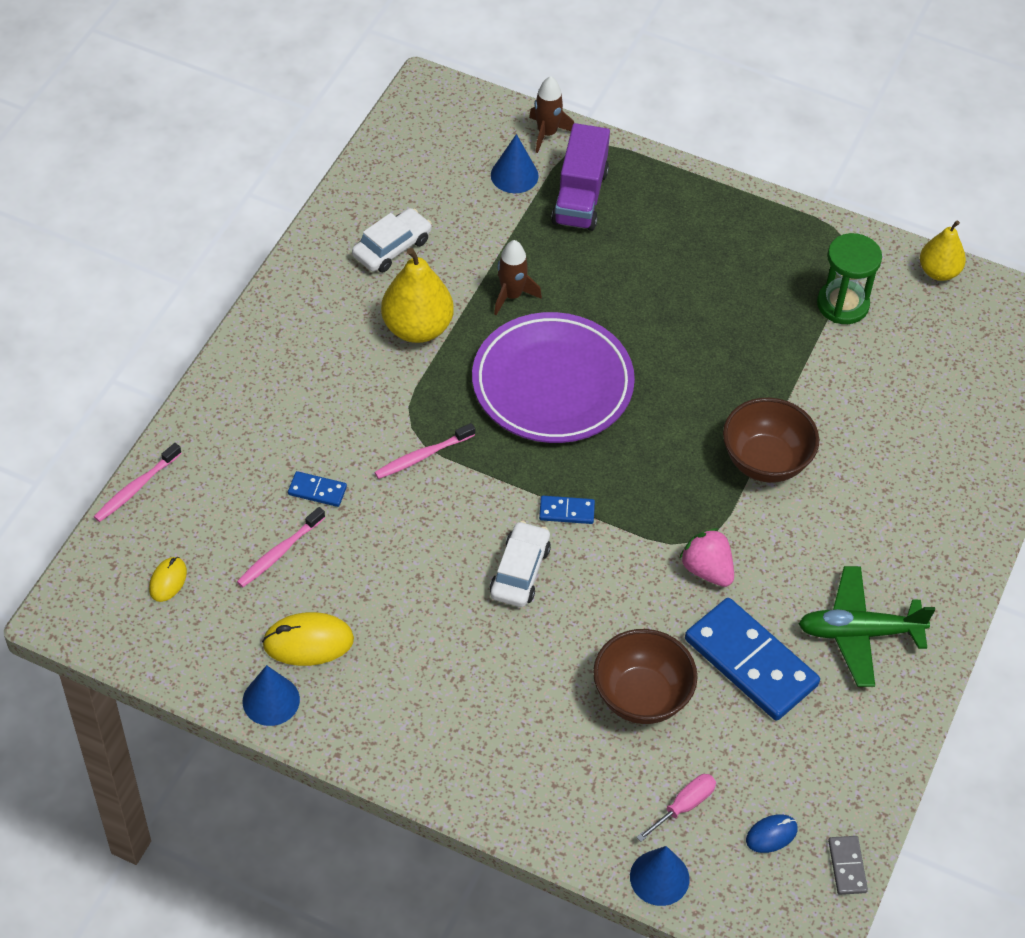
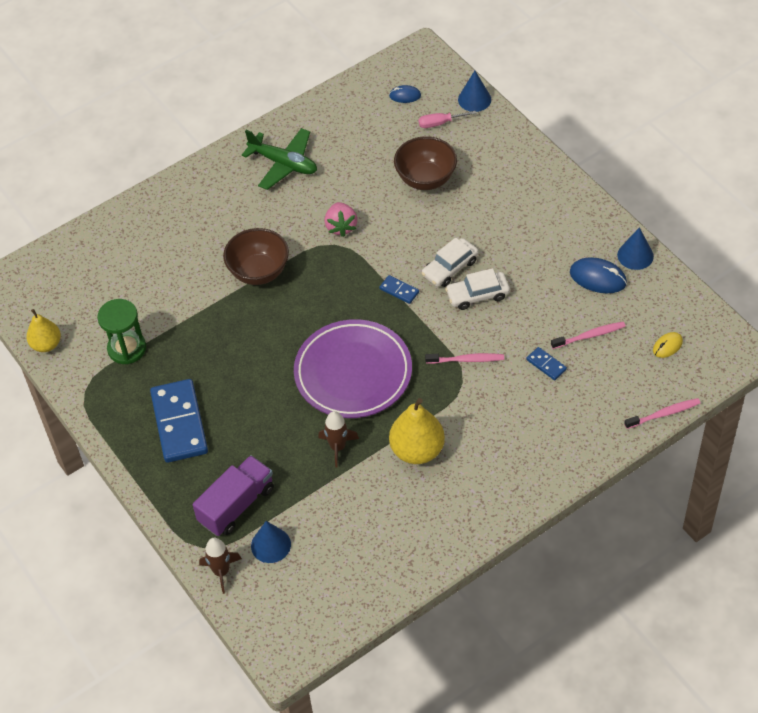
camera: 145 degrees left, 0 degrees up
(308, 642) = (598, 278): yellow mouse -> blue mouse
(392, 248) = (398, 521): white car -> white car (477, 295)
(750, 662) = (354, 172): blue domino -> blue domino (179, 423)
(847, 866) = (378, 70): grey domino -> none

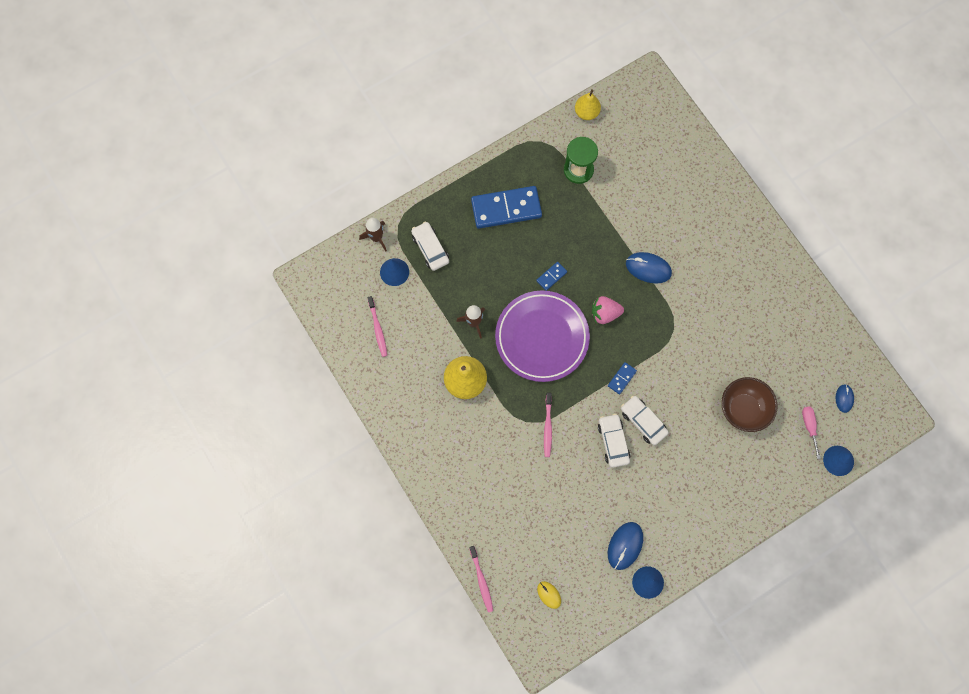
camera: 90 degrees right, 20 degrees up
(236, 505) = (430, 248): purple truck -> white car
(259, 272) = (648, 268): brown bowl -> blue mouse
(283, 164) = (765, 291): green plane -> none
(341, 227) = (692, 335): pink strawberry -> pink strawberry (605, 313)
(546, 364) = (538, 491): blue domino -> blue domino (551, 276)
(589, 336) = (564, 530): pink toothbrush -> pink toothbrush (378, 329)

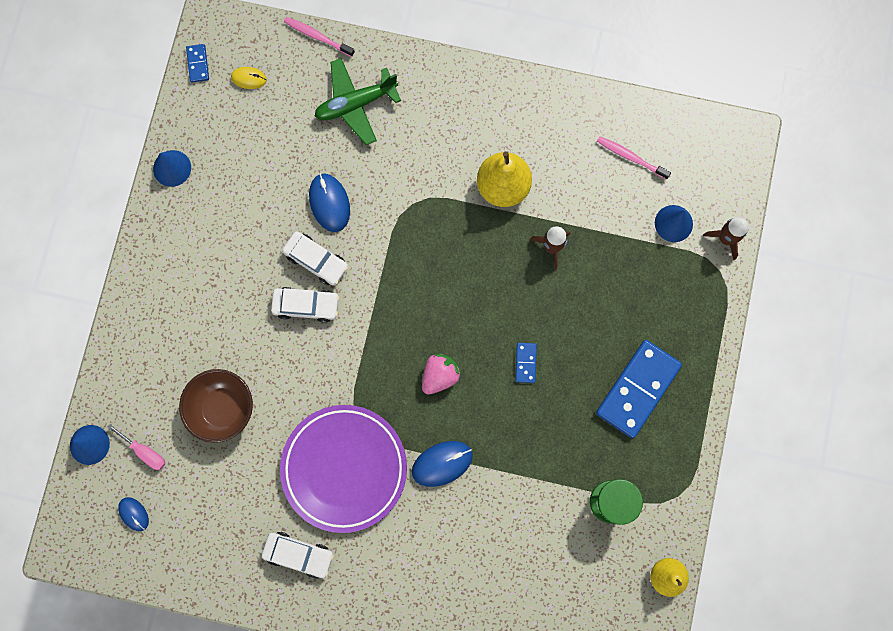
camera: 135 degrees right, 5 degrees up
(430, 248) = (665, 278): white car -> white car (299, 554)
(500, 514) = (356, 104): none -> green plane
(542, 337) = (475, 294): purple plate -> purple plate (344, 468)
(547, 427) = (388, 217): pink toothbrush -> none
(621, 378) = (364, 327): blue domino -> blue domino (198, 64)
(625, 546) = (220, 180): blue mouse -> blue mouse (329, 203)

